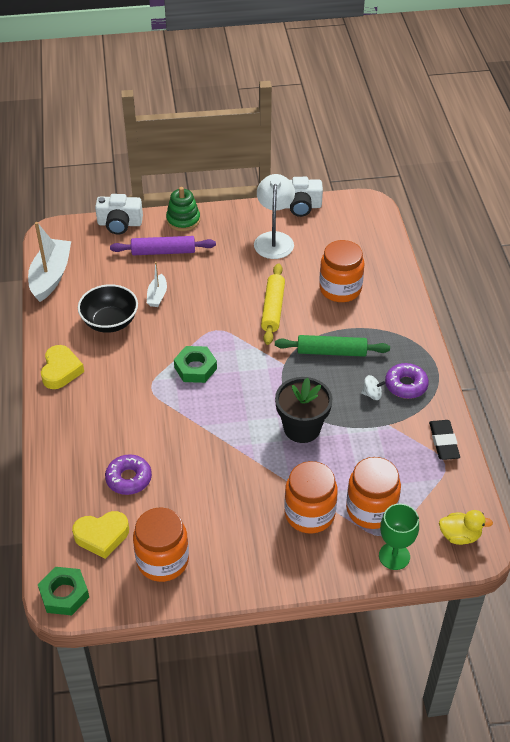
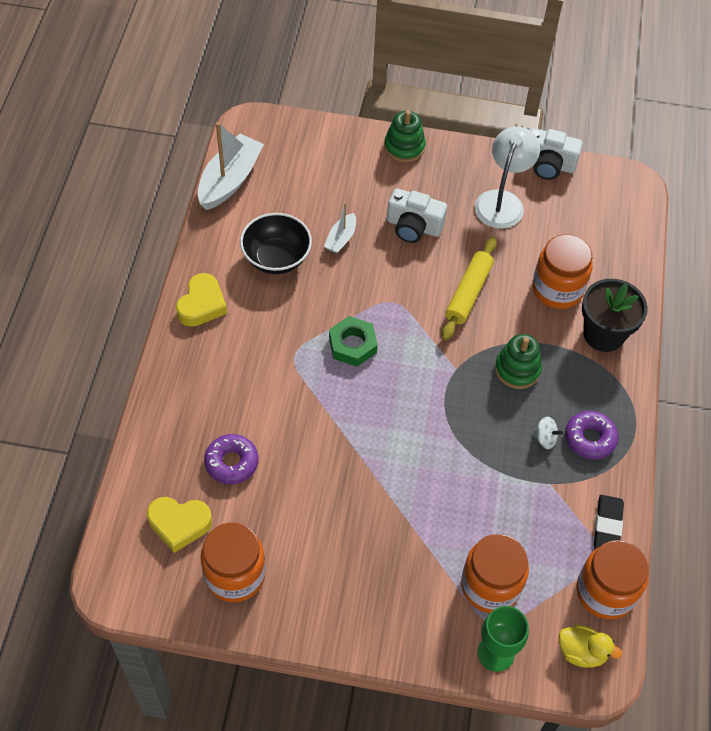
camera: 15 degrees right, 10 degrees up
(64, 594) = (116, 582): green nut -> none
(120, 224) = (330, 132): white camera -> white camera (413, 226)
(163, 251) = (367, 182): purple rolling pin -> none
(302, 428) = (447, 458): black flower pot -> black flower pot (603, 334)
(309, 514) = (418, 569): orange jar -> orange jar (605, 592)
(331, 352) = (517, 369): green rolling pin -> green stacking toy

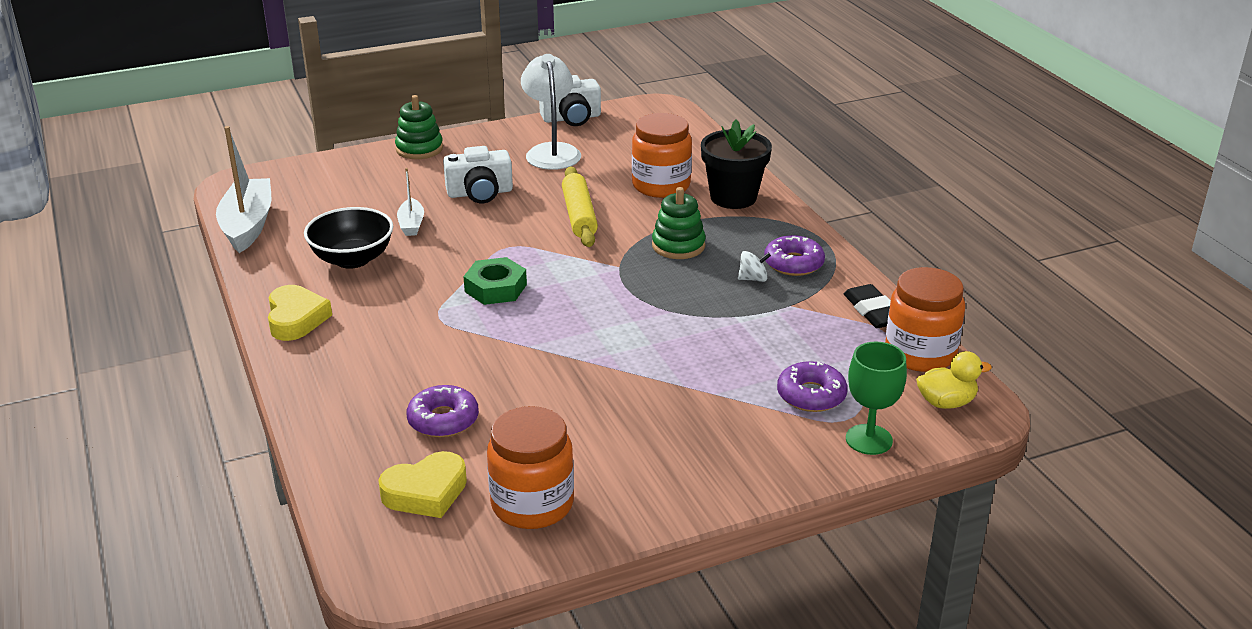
camera: 30 degrees left, 25 degrees down
(490, 586) = (811, 395): orange jar -> purple donut

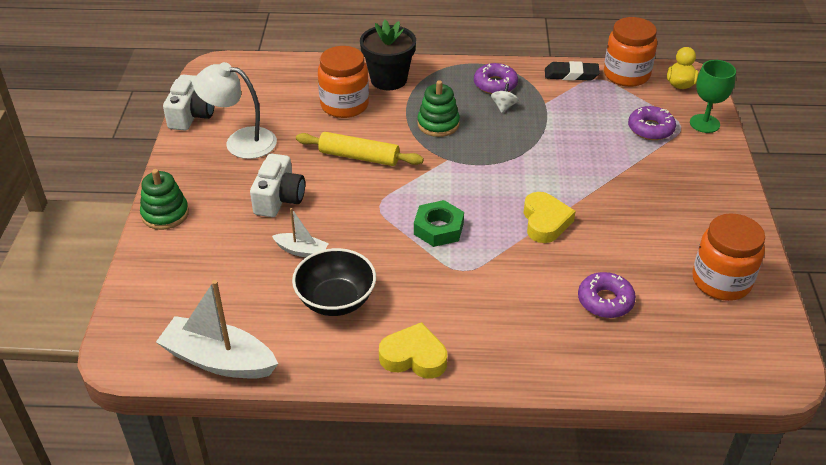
camera: 65 degrees left, 10 degrees up
(426, 492) = (690, 331): yellow heart -> yellow heart (545, 222)

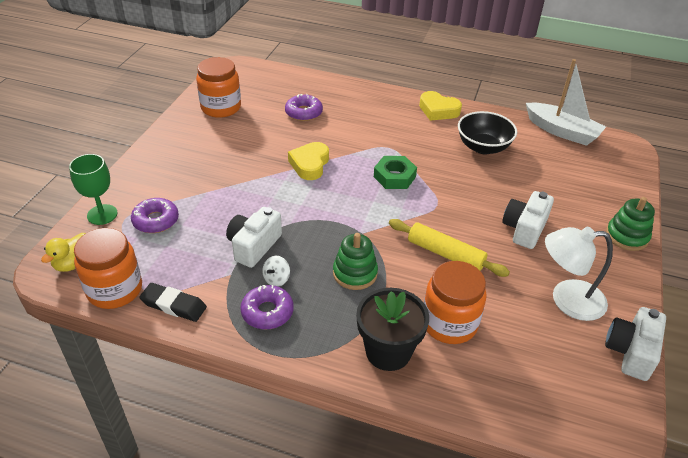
camera: 165 degrees left, 0 degrees up
(240, 141) = (567, 300): white lamp -> white lamp turned 150 degrees clockwise
(301, 251) = (506, 183): white boat -> none
(542, 127) = (254, 246): none -> white camera

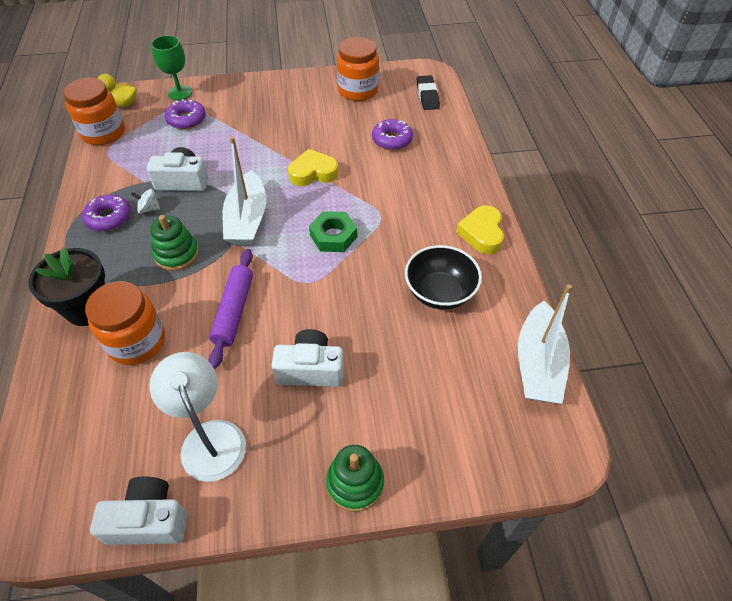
camera: 65 degrees right, 10 degrees up
(174, 305) = (98, 167): black eraser -> black eraser (427, 96)
(340, 218) = (247, 219): none -> white boat
(445, 254) = (234, 311): yellow rolling pin -> purple rolling pin

